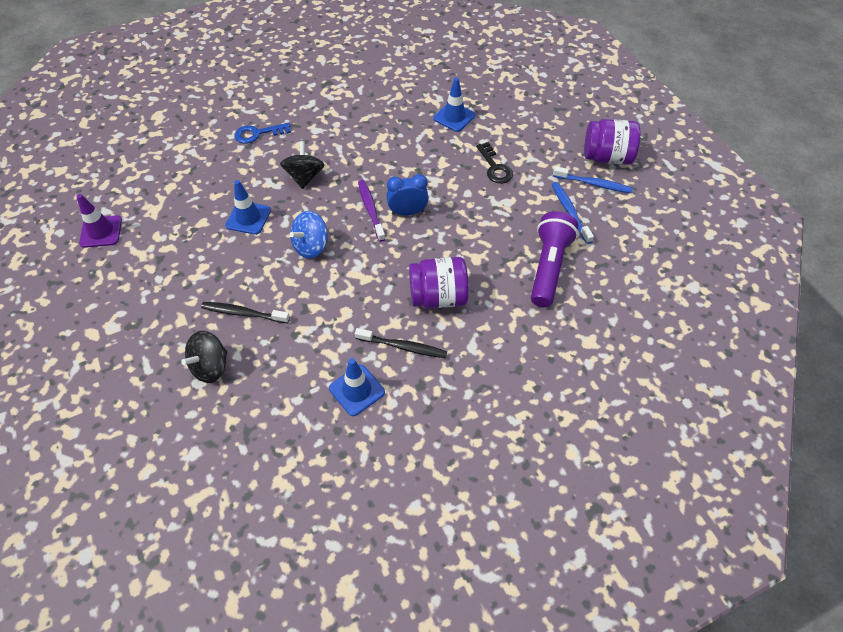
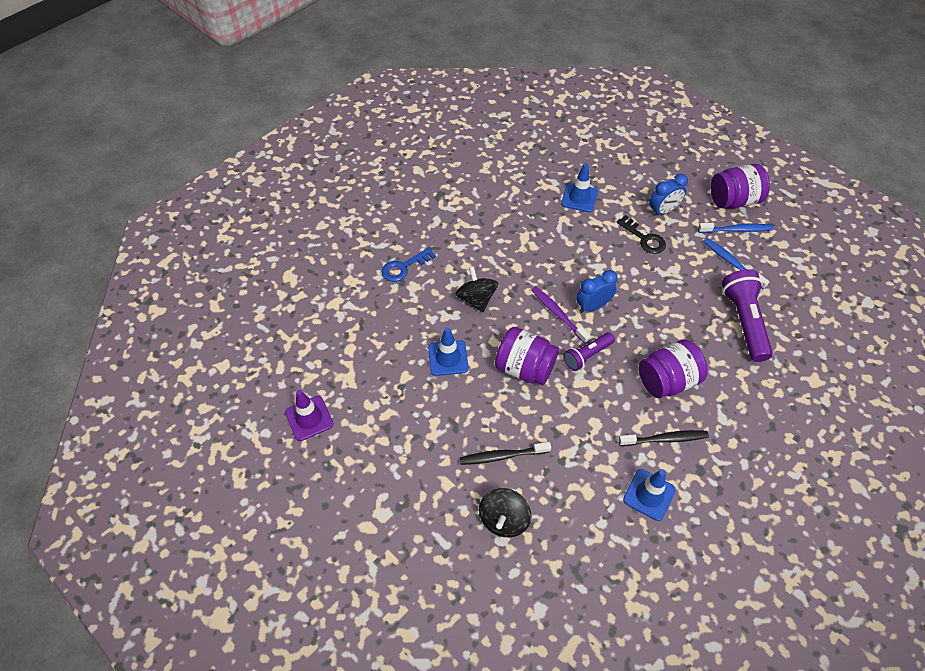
camera: 20 degrees left, 0 degrees up
(311, 246) = (524, 368): blue spinning top -> purple jar
(375, 252) = (587, 356): none -> purple flashlight
(529, 148) = (663, 211): none -> blue clock

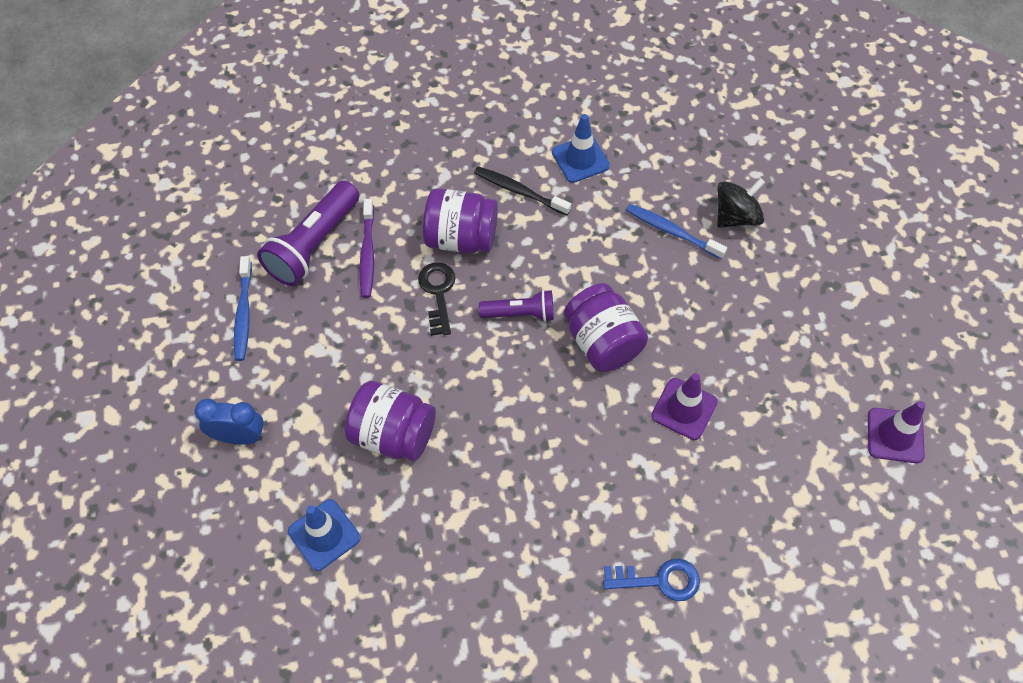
camera: 145 degrees left, 5 degrees up
(448, 358) = (684, 409): blue traffic cone -> purple traffic cone
(476, 299) = (593, 465): black spinning top -> none
(502, 456) = (697, 270): black toothbrush -> none
(558, 314) = (509, 381): purple toothbrush -> purple toothbrush (367, 254)
(593, 306) = (460, 365): blue clock -> none
(644, 238) = (307, 413): black key -> black key (438, 293)
(733, 200) = (136, 391): purple jar -> purple jar (393, 434)
(737, 230) = (185, 350): blue toothbrush -> blue toothbrush (672, 231)

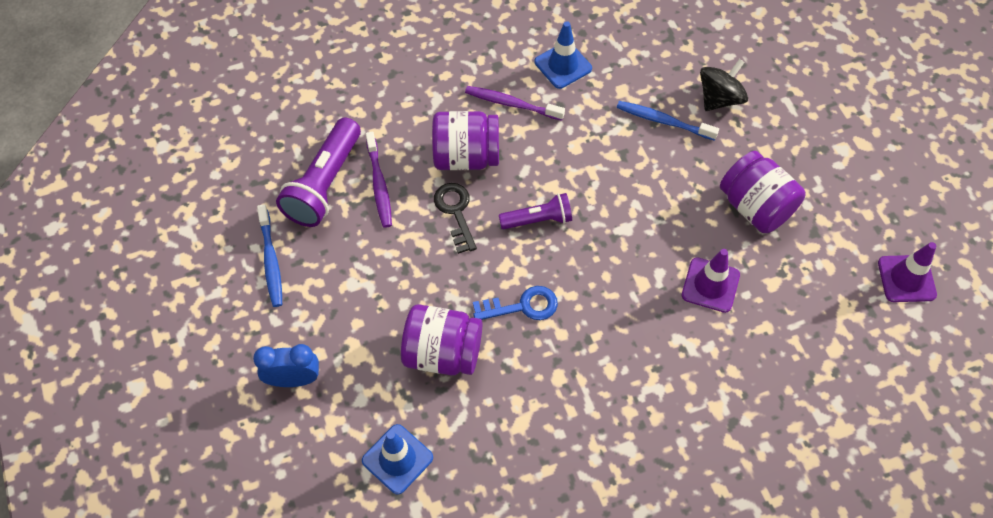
camera: 10 degrees left, 0 degrees up
(519, 191) = (511, 104): black toothbrush -> purple toothbrush
(602, 342) = (621, 235): purple jar -> purple jar (755, 207)
(659, 580) = (721, 447): blue key -> blue key (522, 306)

